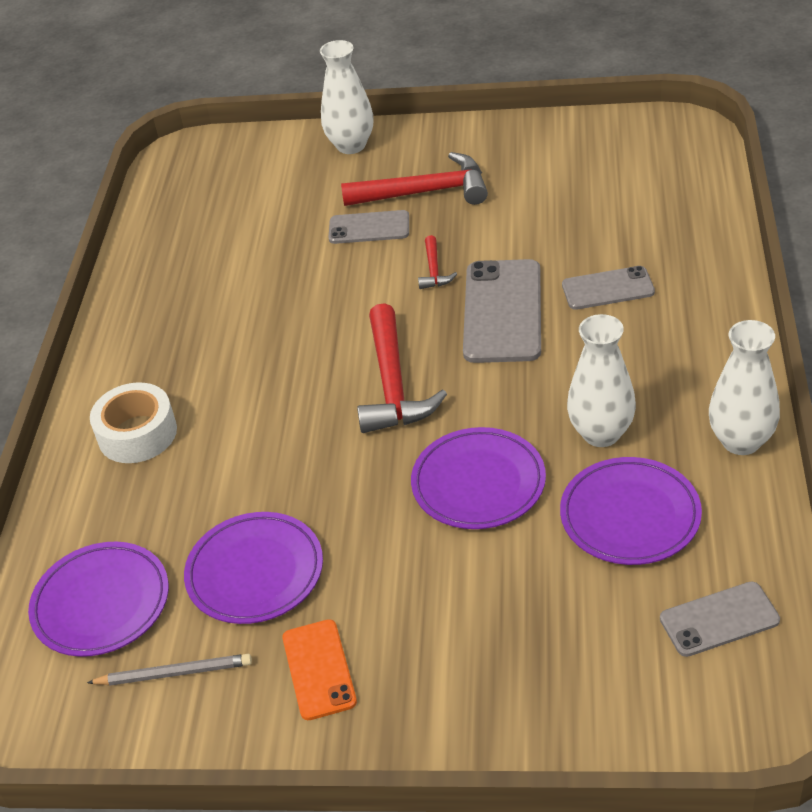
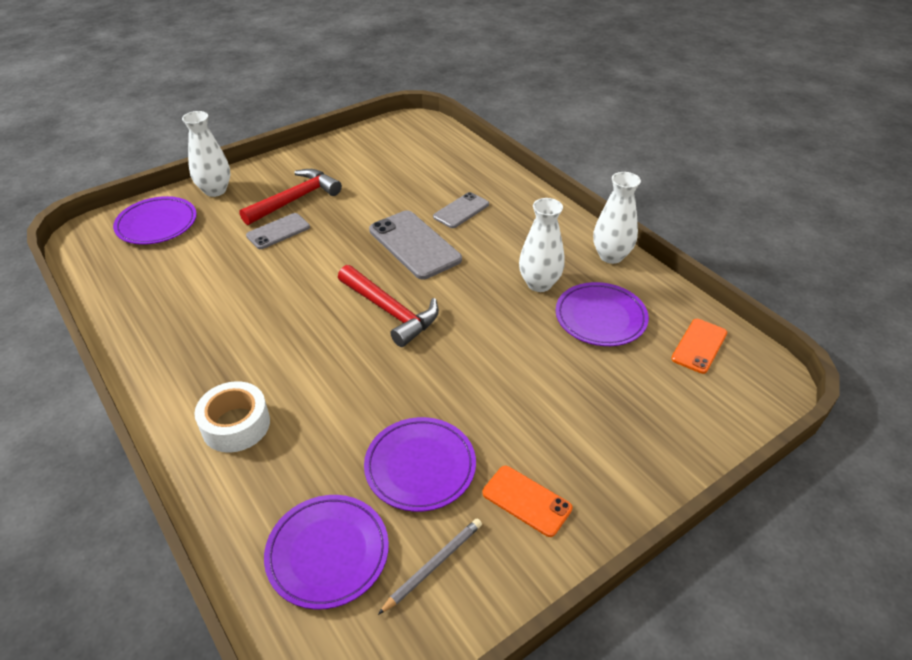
camera: 45 degrees left, 0 degrees up
(434, 270) = (347, 239): red hammer -> none
(478, 483) = (502, 341): purple plate -> purple plate (157, 224)
(719, 619) = (699, 346): grey phone -> orange phone

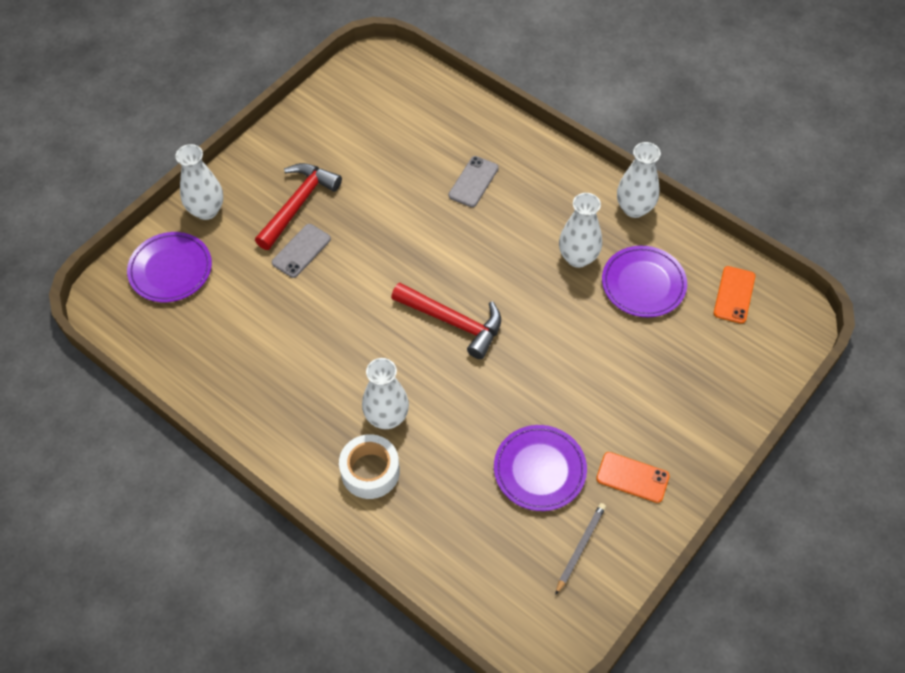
camera: 15 degrees left, 15 degrees up
(281, 379) = (387, 417): none -> white vase
(328, 553) = (497, 559): purple plate -> none
(414, 245) = (444, 237): grey phone -> none

